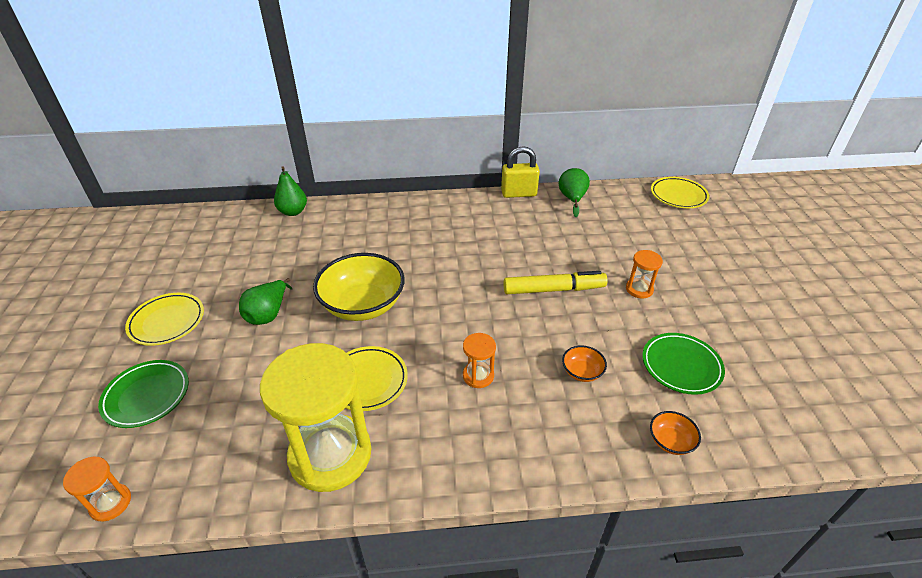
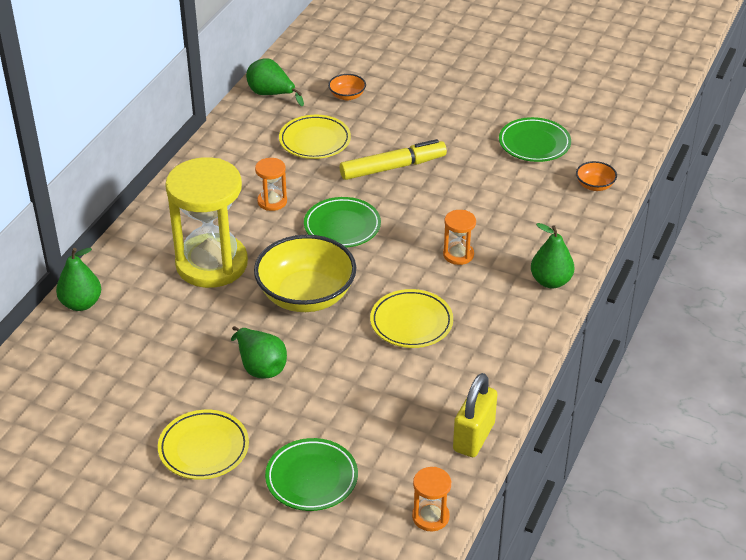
camera: 60 degrees left, 0 degrees up
(330, 454) = (476, 368): yellow hourglass -> yellow hourglass (211, 264)
(458, 291) = (342, 226): none -> green plate
(492, 464) = (550, 281): none -> green pear
(518, 193) = (225, 124): yellow padlock -> yellow padlock (473, 437)
(554, 290) = (393, 167): yellow marker -> yellow marker turned 45 degrees clockwise
(582, 372) = (500, 196): orange bowl -> orange bowl (347, 96)
(639, 289) = (436, 120): orange hourglass -> orange hourglass (272, 201)
(678, 195) = (333, 29): yellow plate -> yellow plate (315, 141)

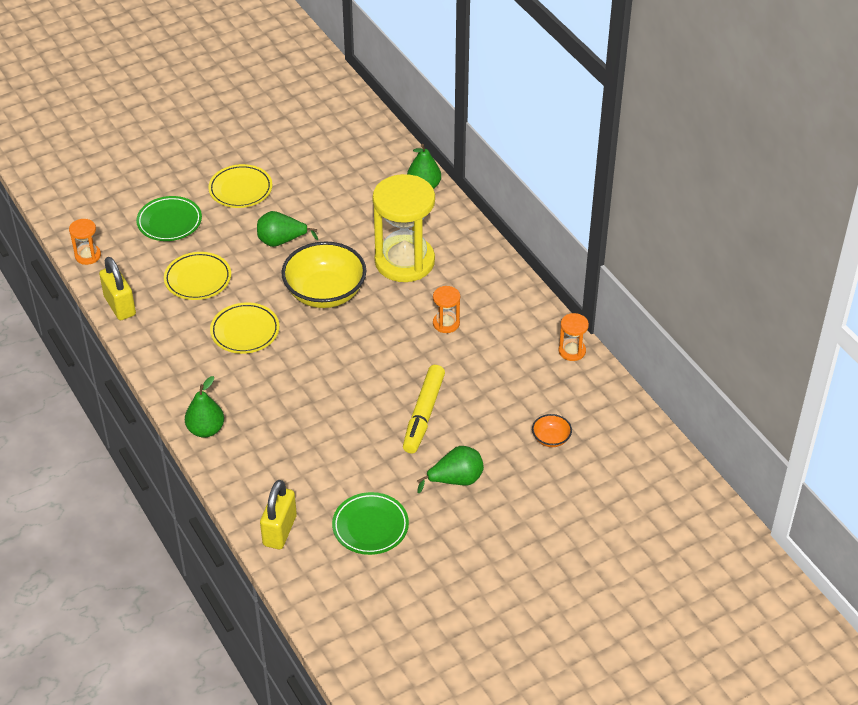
camera: 125 degrees right, 5 degrees up
(271, 94) = (595, 390): green pear -> green pear (456, 480)
(315, 141) = (503, 385): yellow plate -> yellow plate (198, 279)
(342, 226) = (380, 347): green plate -> none
(458, 254) = (285, 395): orange hourglass -> orange hourglass (572, 351)
(594, 185) = (280, 531): orange bowl -> yellow padlock

